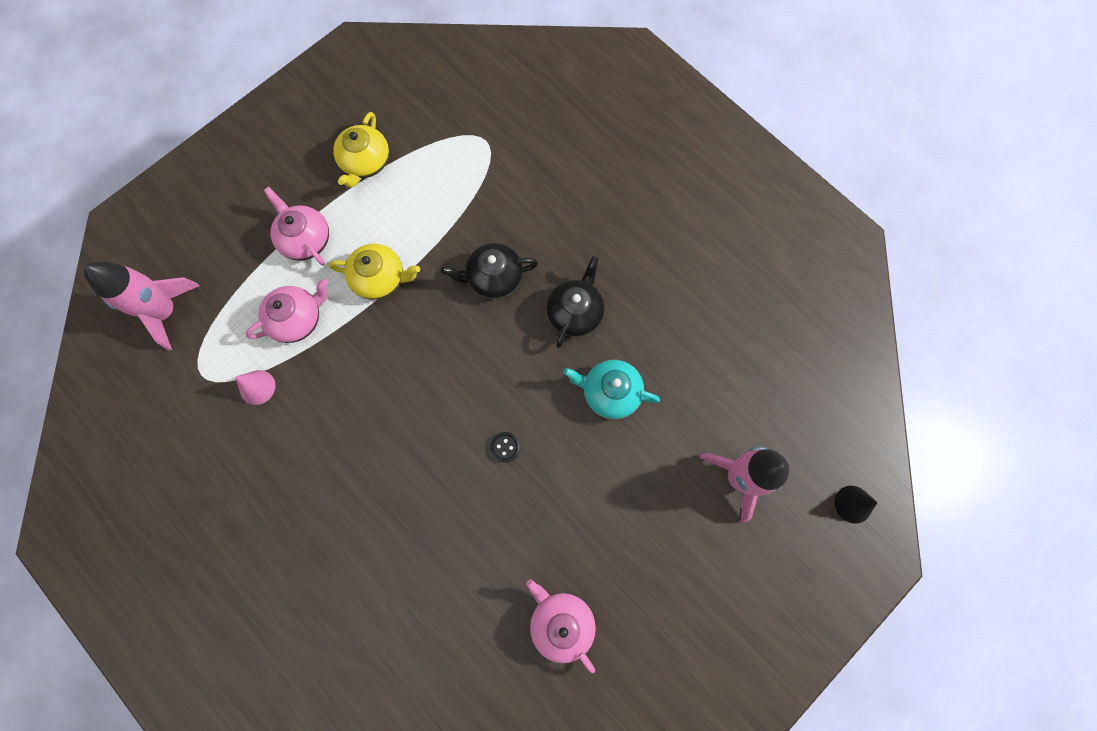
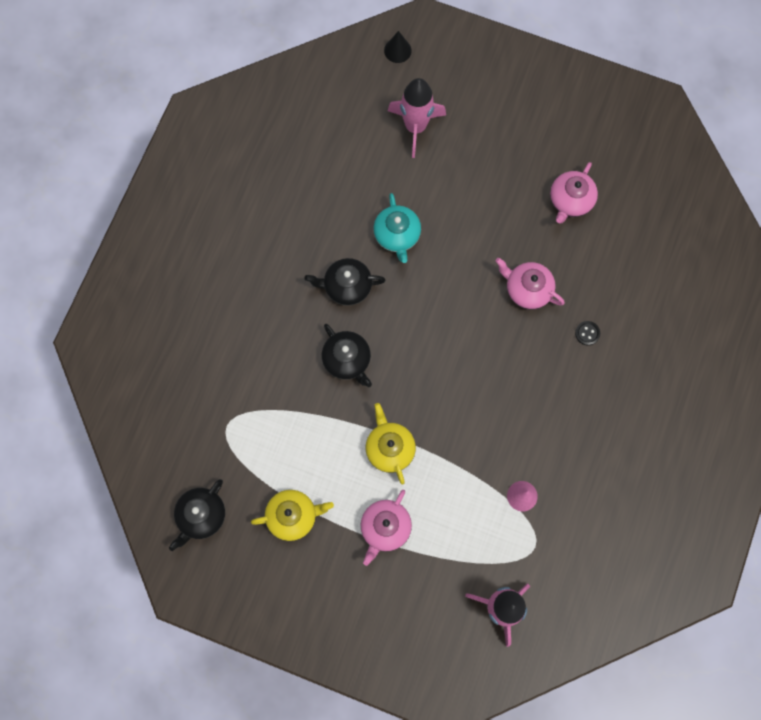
camera: 115 degrees left, 0 degrees up
(297, 319) = (454, 496): pink teapot -> pink teapot (527, 290)
(411, 86) = (201, 516): none -> black teapot
(505, 447) = (474, 290): black button -> black button (587, 333)

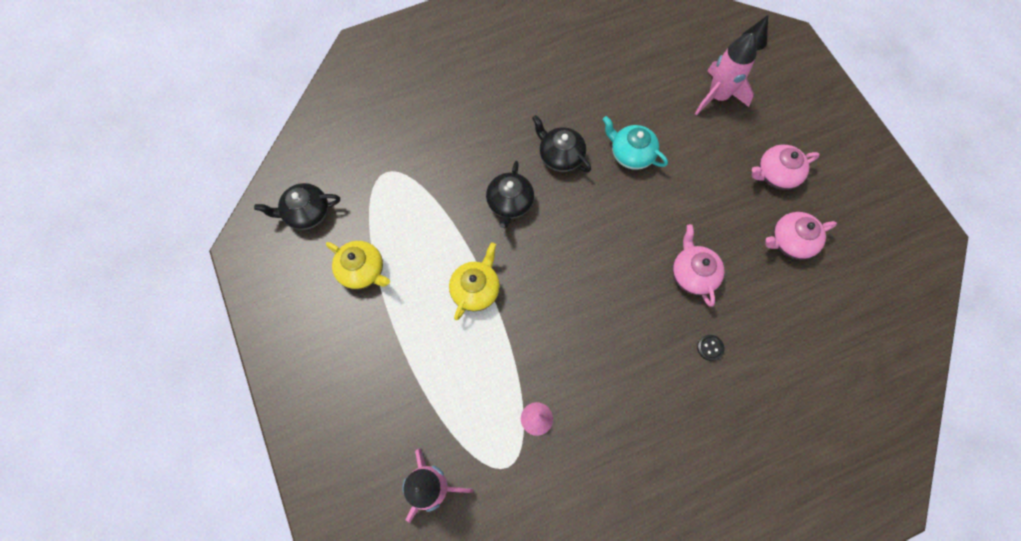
camera: 45 degrees right, 5 degrees down
(385, 528) = (414, 341): pink teapot -> pink teapot (776, 174)
(397, 235) = (631, 154): turquoise teapot -> turquoise teapot turned 90 degrees clockwise

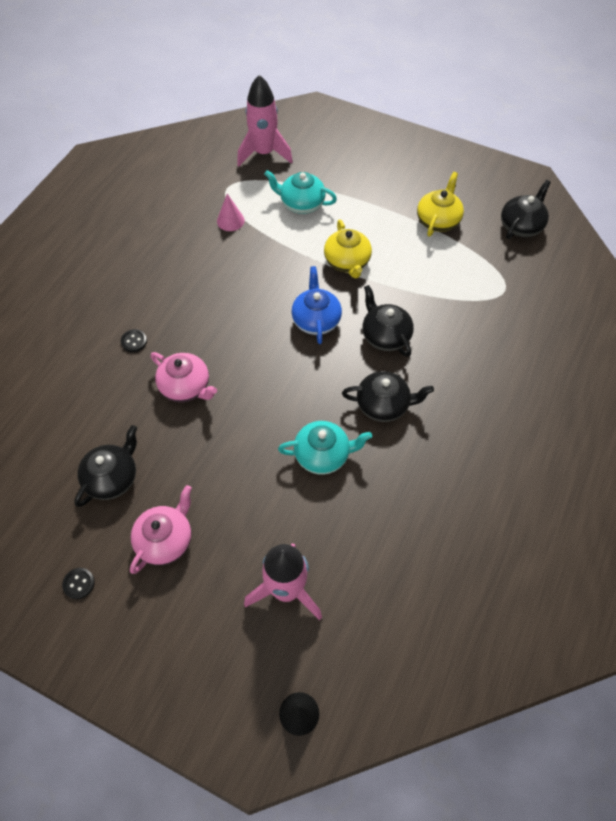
camera: 140 degrees right, 10 degrees down
(362, 271) = (438, 220): yellow teapot -> yellow teapot turned 120 degrees clockwise
(456, 385) = (301, 204): none -> turquoise teapot
(549, 255) = (316, 320): none -> blue teapot
(790, 241) = (112, 478): pink teapot -> black teapot
(849, 187) = (79, 584): none -> black button

